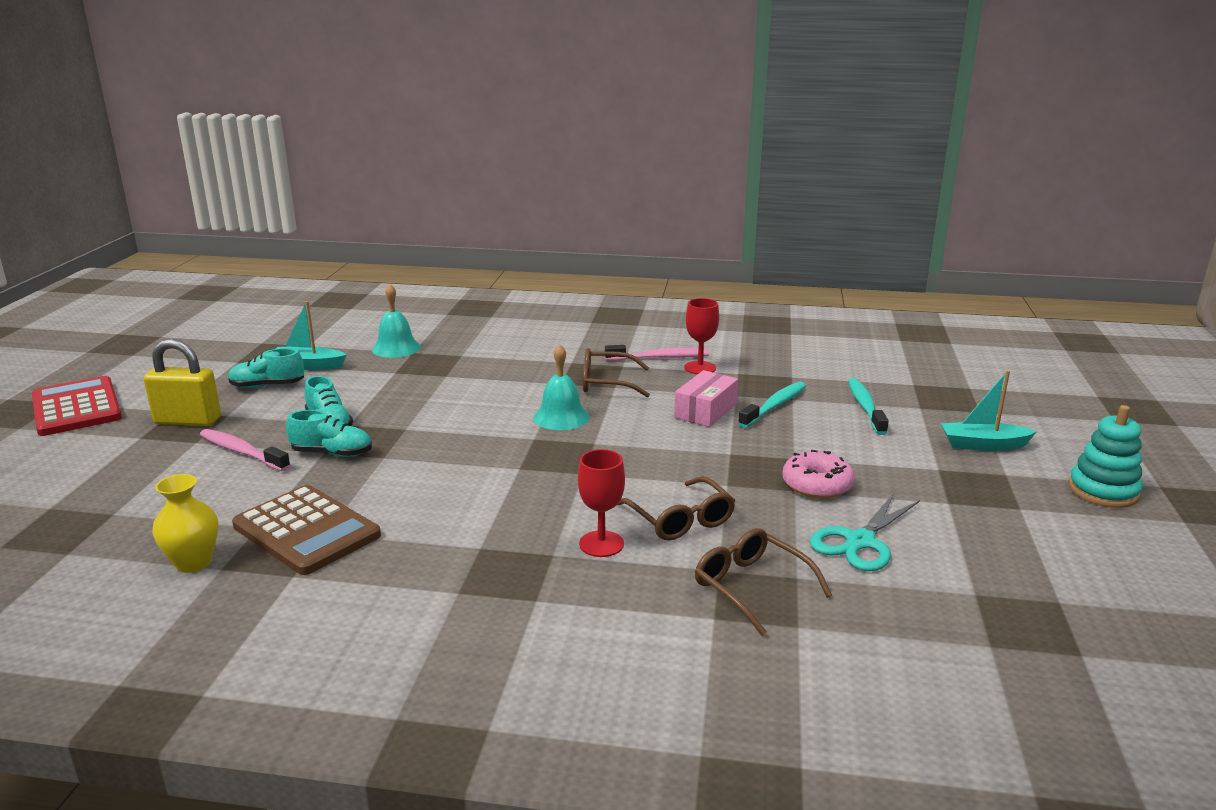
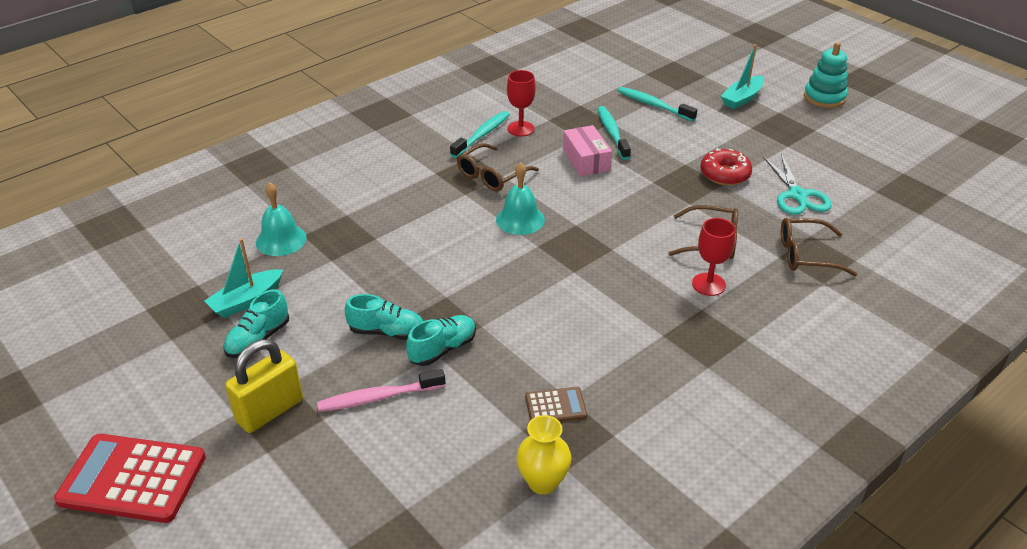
camera: 50 degrees left, 15 degrees up
(306, 531) = (555, 406): brown calculator -> brown calculator, size x0.50
(660, 358) = (482, 135): pink toothbrush -> turquoise toothbrush
(817, 485) = (725, 174): pink donut -> red donut

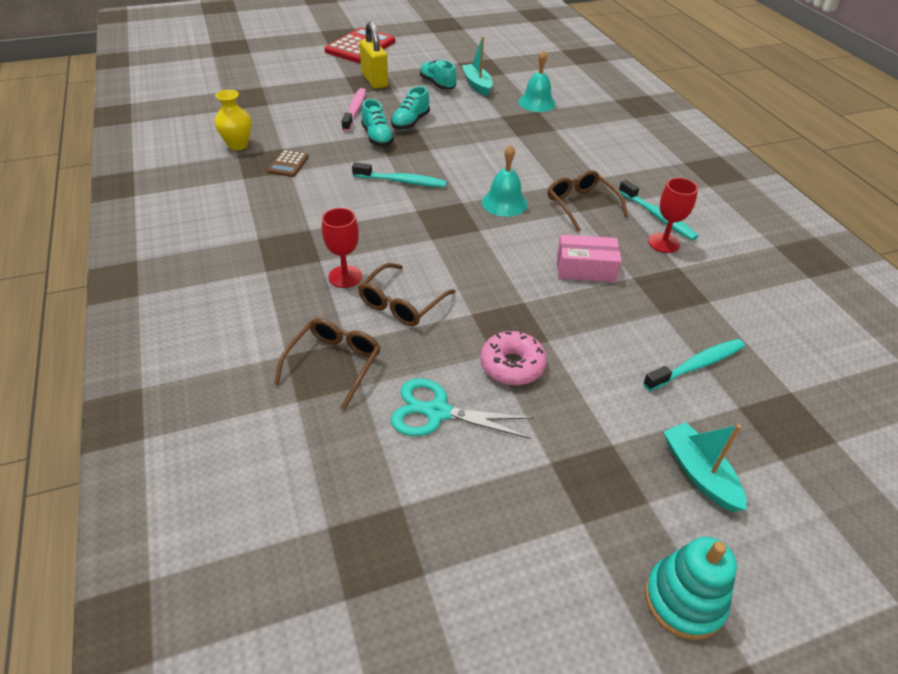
camera: 110 degrees right, 5 degrees up
(612, 133) = (636, 305): turquoise toothbrush -> turquoise toothbrush (402, 181)
(725, 174) = (512, 365): red donut -> pink donut

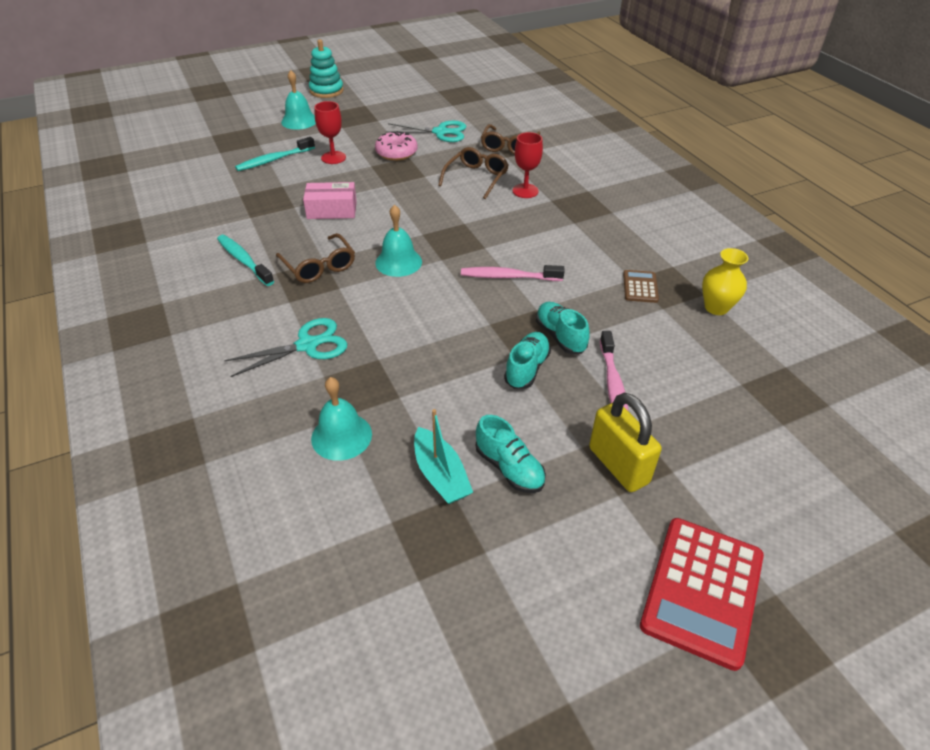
camera: 175 degrees right, 0 degrees up
(402, 181) = (508, 277): turquoise toothbrush -> pink toothbrush
(572, 147) = (307, 345): none -> turquoise scissors
(663, 243) = (252, 235): red goblet -> red goblet (333, 158)
(699, 473) = (299, 121): turquoise boat -> turquoise bell

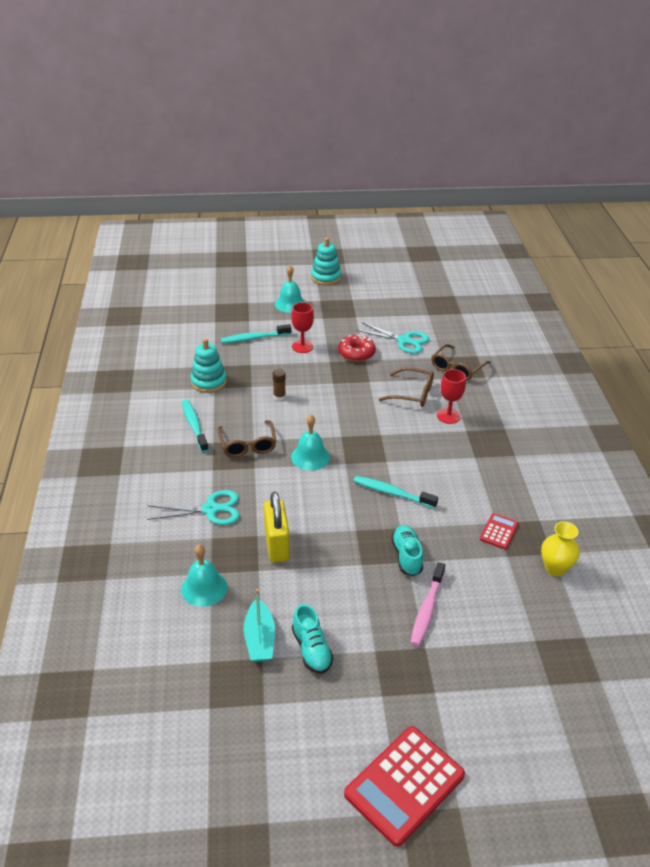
camera: 20 degrees right, 5 degrees down
(241, 212) = (209, 382): none -> turquoise stacking toy
(332, 210) = (279, 396): pink box -> brown glue stick
(396, 153) = (356, 353): pink donut -> red donut
(476, 178) = (412, 393): brown glasses -> brown glasses turned 60 degrees clockwise
(508, 277) = (392, 493): pink toothbrush -> turquoise toothbrush
(526, 368) = (365, 576): turquoise shoe -> none
(618, 465) = (395, 673): yellow padlock -> yellow padlock (277, 545)
(640, 287) = (499, 531): brown calculator -> red calculator

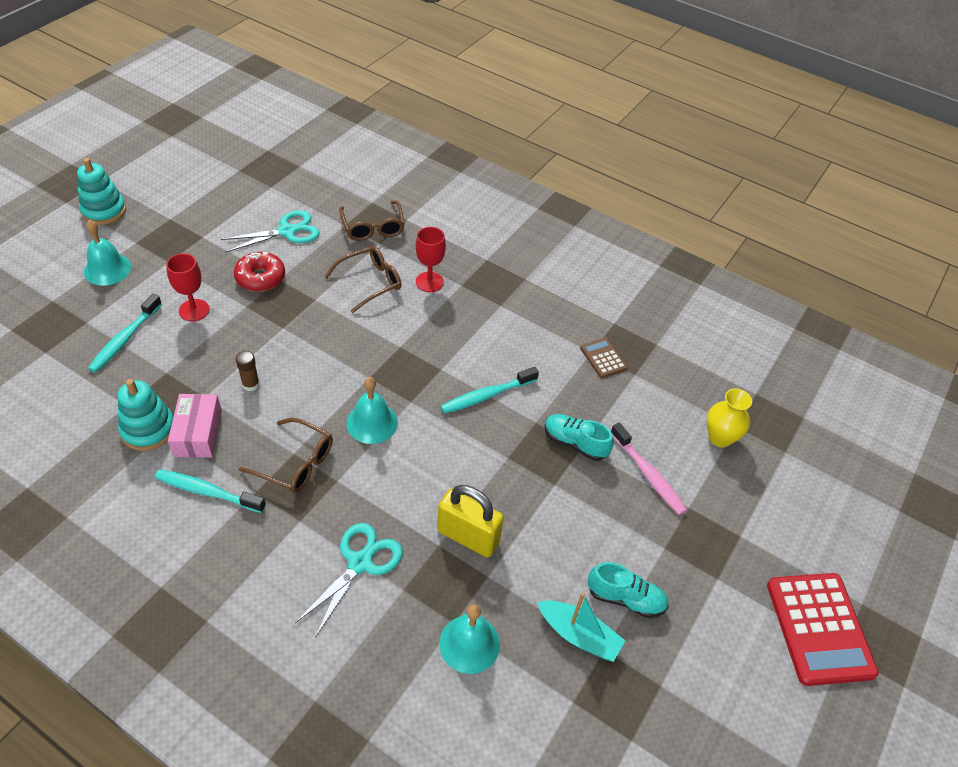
camera: 55 degrees left, 10 degrees up
(226, 399) = (198, 433): none -> pink box
(499, 531) = (603, 358): red calculator -> brown calculator
(555, 568) = (674, 355): yellow vase -> yellow vase (720, 438)

